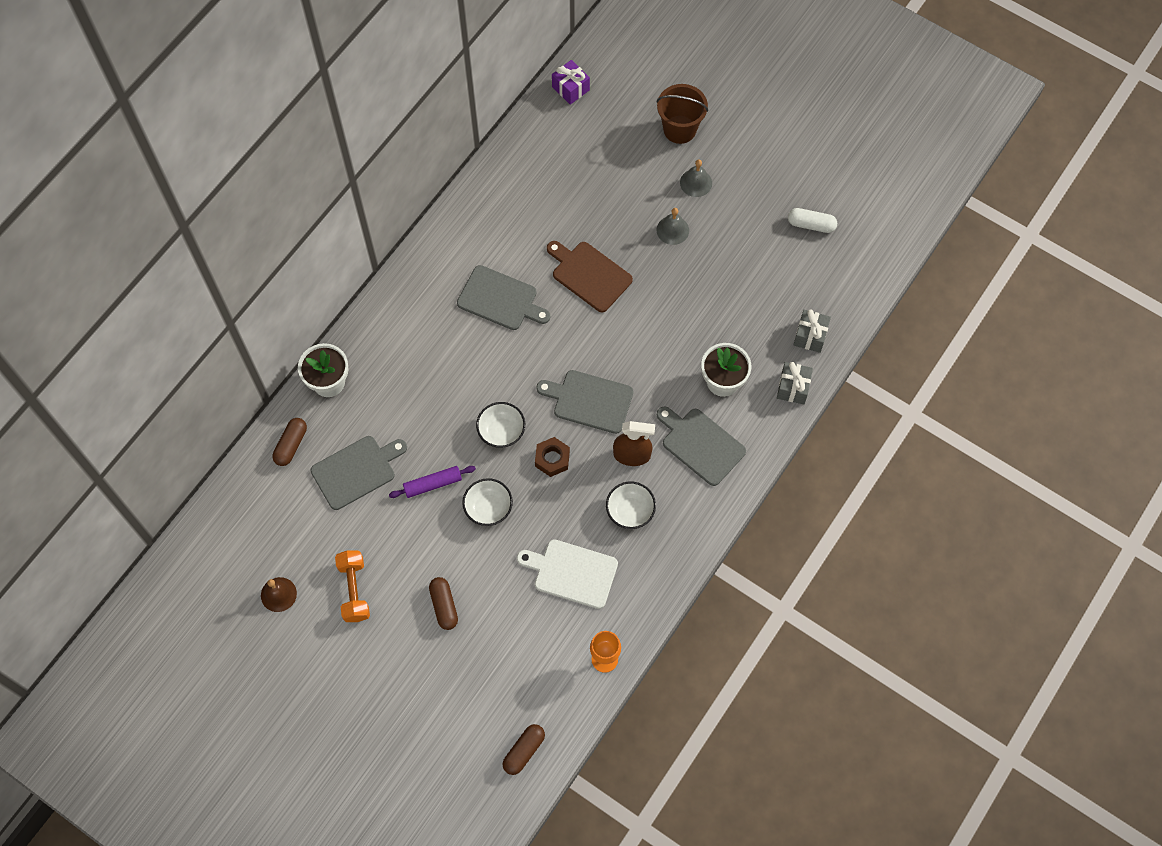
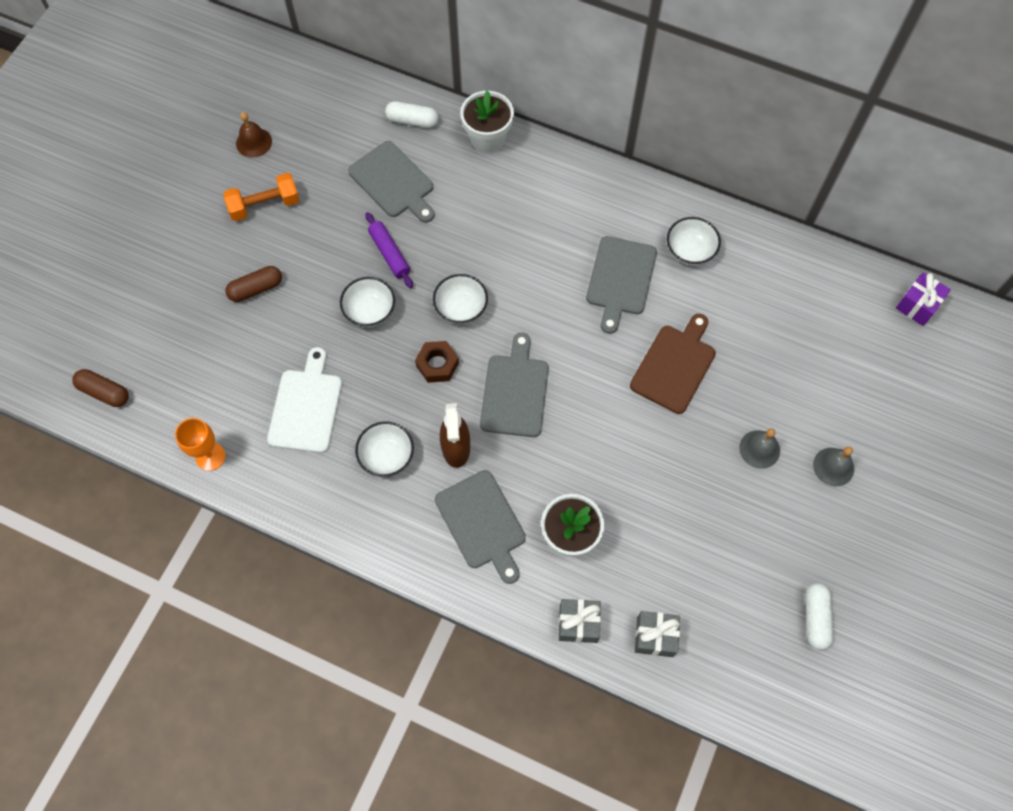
camera: 80 degrees right, 0 degrees up
(291, 445) = (412, 121): brown capsule -> white capsule
(484, 240) = (690, 251): none -> white bowl
(679, 129) = (903, 436): brown bucket -> none
(701, 445) = (482, 523): grey cutting board -> grey cutting board turned 120 degrees clockwise

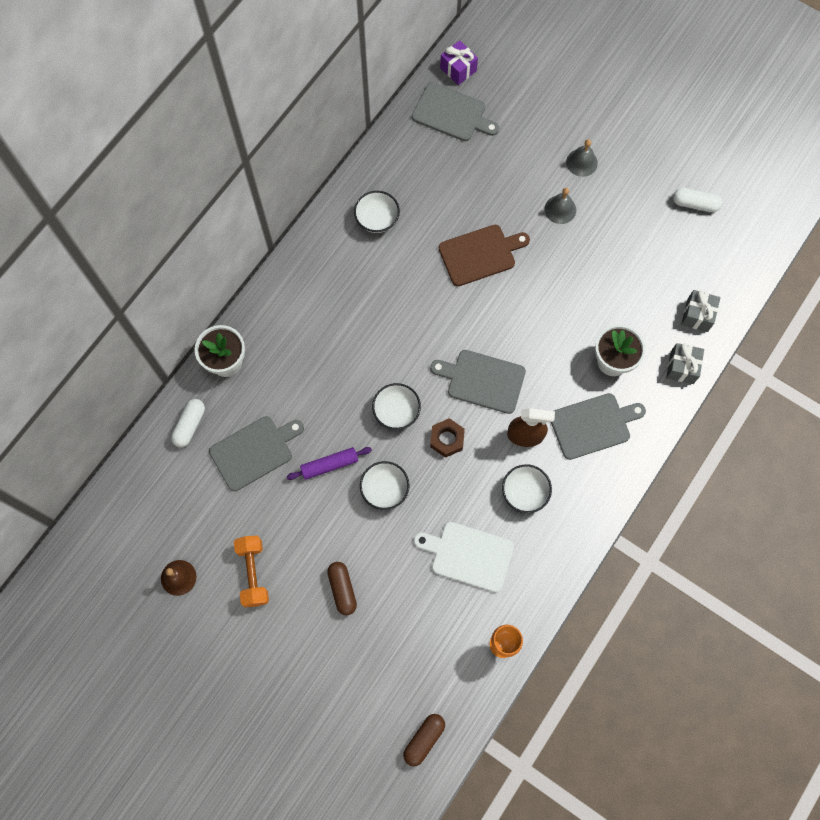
camera: 80 degrees left, 5 degrees up
(620, 279) = (393, 278): grey cutting board -> grey cutting board (452, 113)
(674, 366) = (480, 254): brown cutting board -> brown cutting board turned 120 degrees clockwise

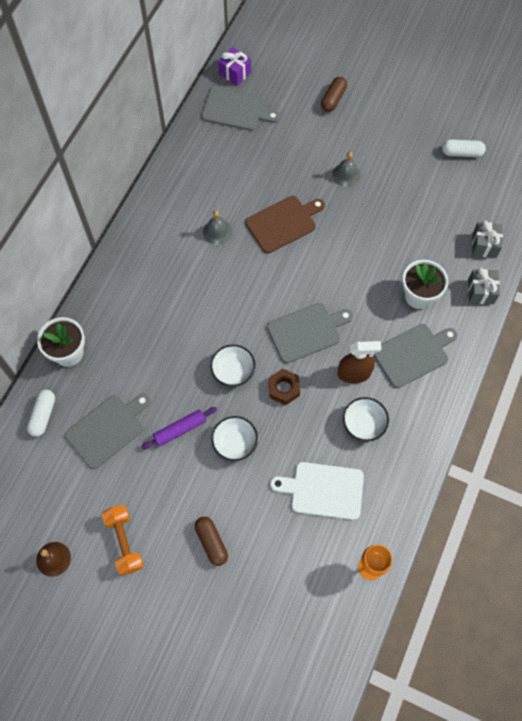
camera: 10 degrees left, 5 degrees down
(377, 219) = (186, 207): white bowl -> none
(424, 739) = (314, 671): brown capsule -> brown capsule (333, 99)
(482, 381) = (306, 331): grey cutting board -> grey cutting board turned 150 degrees clockwise
(581, 162) = (357, 133): grey bell -> grey bell (217, 232)

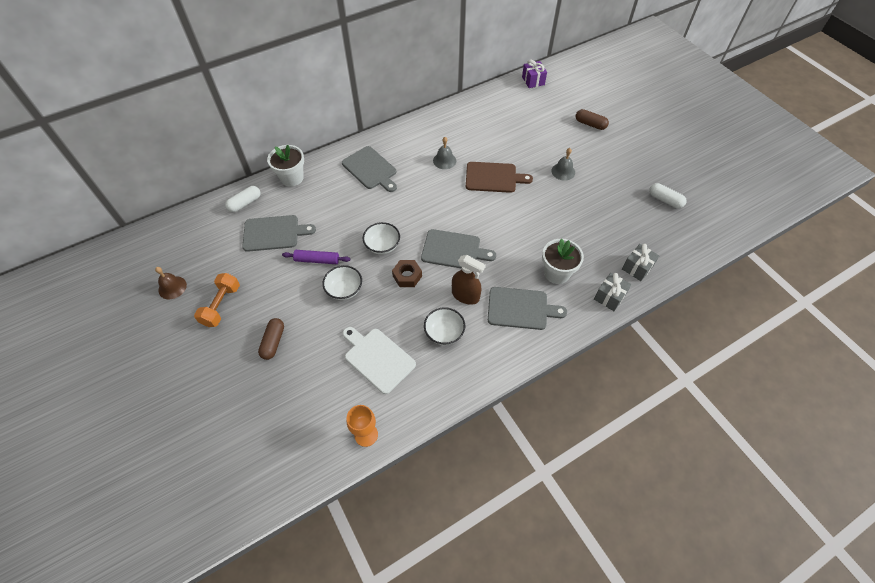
camera: 35 degrees right, 10 degrees down
(236, 109) = (516, 100): grey cutting board -> grey cutting board (370, 169)
(333, 99) = (590, 124): brown capsule -> brown capsule turned 60 degrees clockwise

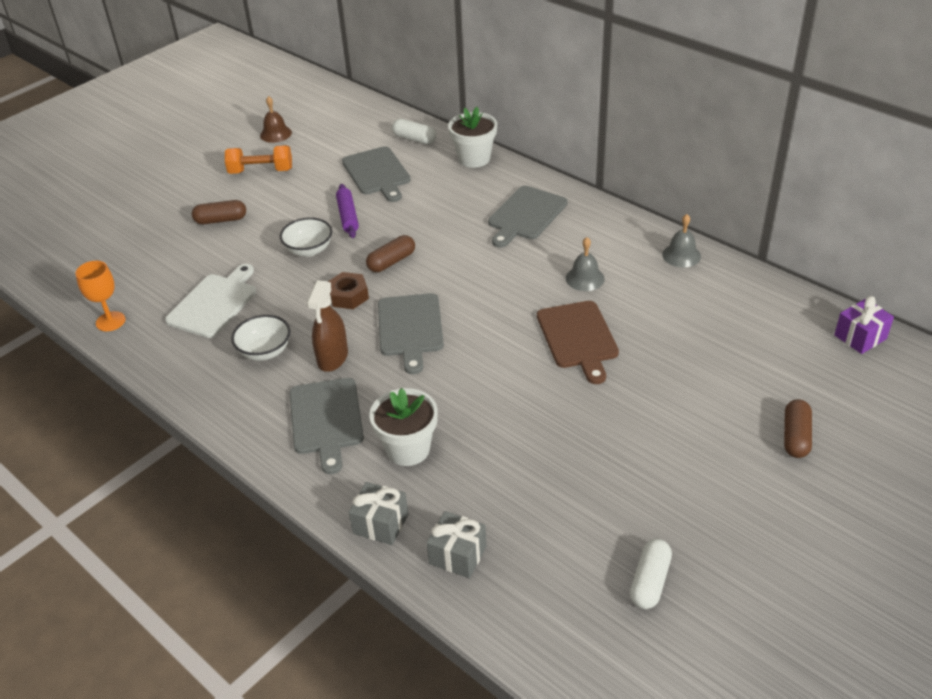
camera: 75 degrees right, 15 degrees down
(382, 246) = (391, 262): white bowl -> brown capsule
(563, 171) = (642, 419): grey bell -> grey bell (681, 255)

